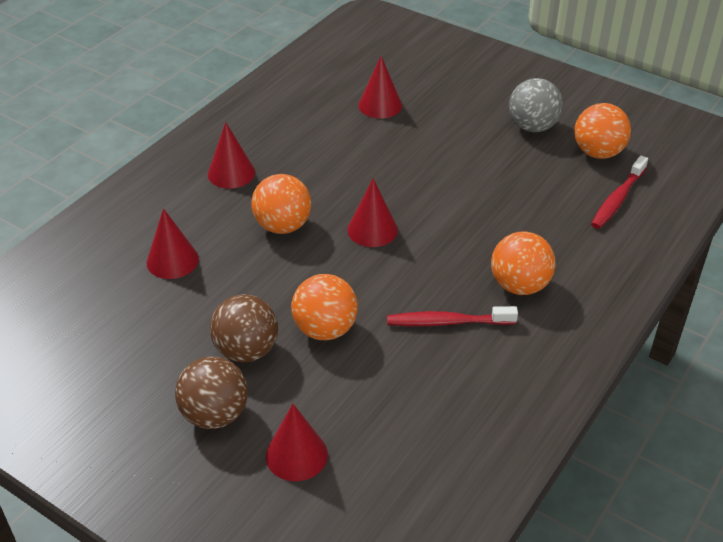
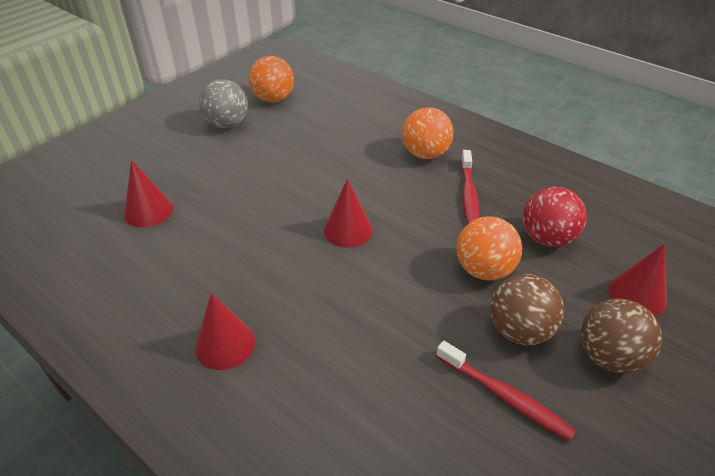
camera: 85 degrees left, 0 degrees up
(172, 260) = (380, 404): red cone -> none
(282, 226) = (332, 297): orange ball -> none
(380, 386) = (547, 238): none -> red ball
(617, 199) = (331, 99): red toothbrush -> red toothbrush (505, 396)

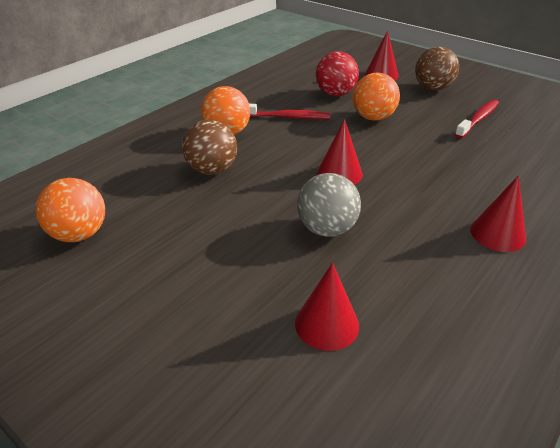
camera: 90 degrees left, 5 degrees down
(227, 124) = (131, 273): grey ball -> grey ball (326, 229)
(519, 330) = (424, 111): brown ball -> brown ball (212, 170)

